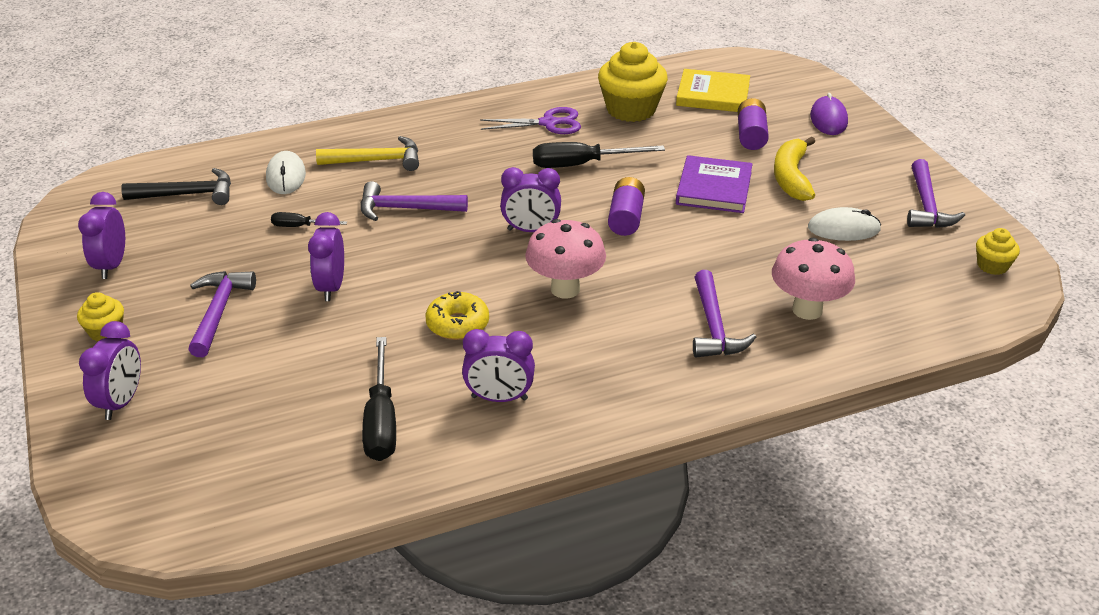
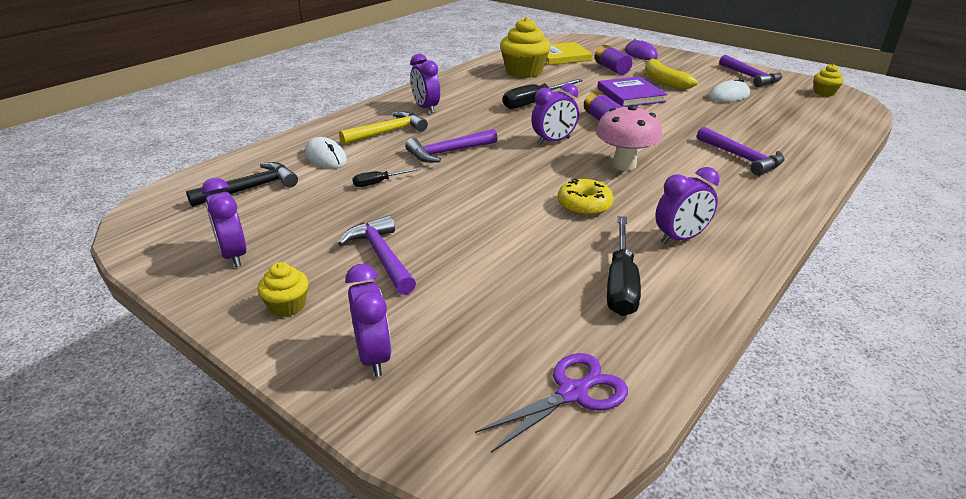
camera: 30 degrees left, 5 degrees down
(331, 287) = (456, 212): purple clock -> purple clock (426, 108)
(381, 421) = (621, 283): black screwdriver -> black screwdriver turned 45 degrees clockwise
(548, 123) = (482, 88): purple scissors -> purple scissors (572, 393)
(807, 310) = (775, 135): pink mushroom -> none

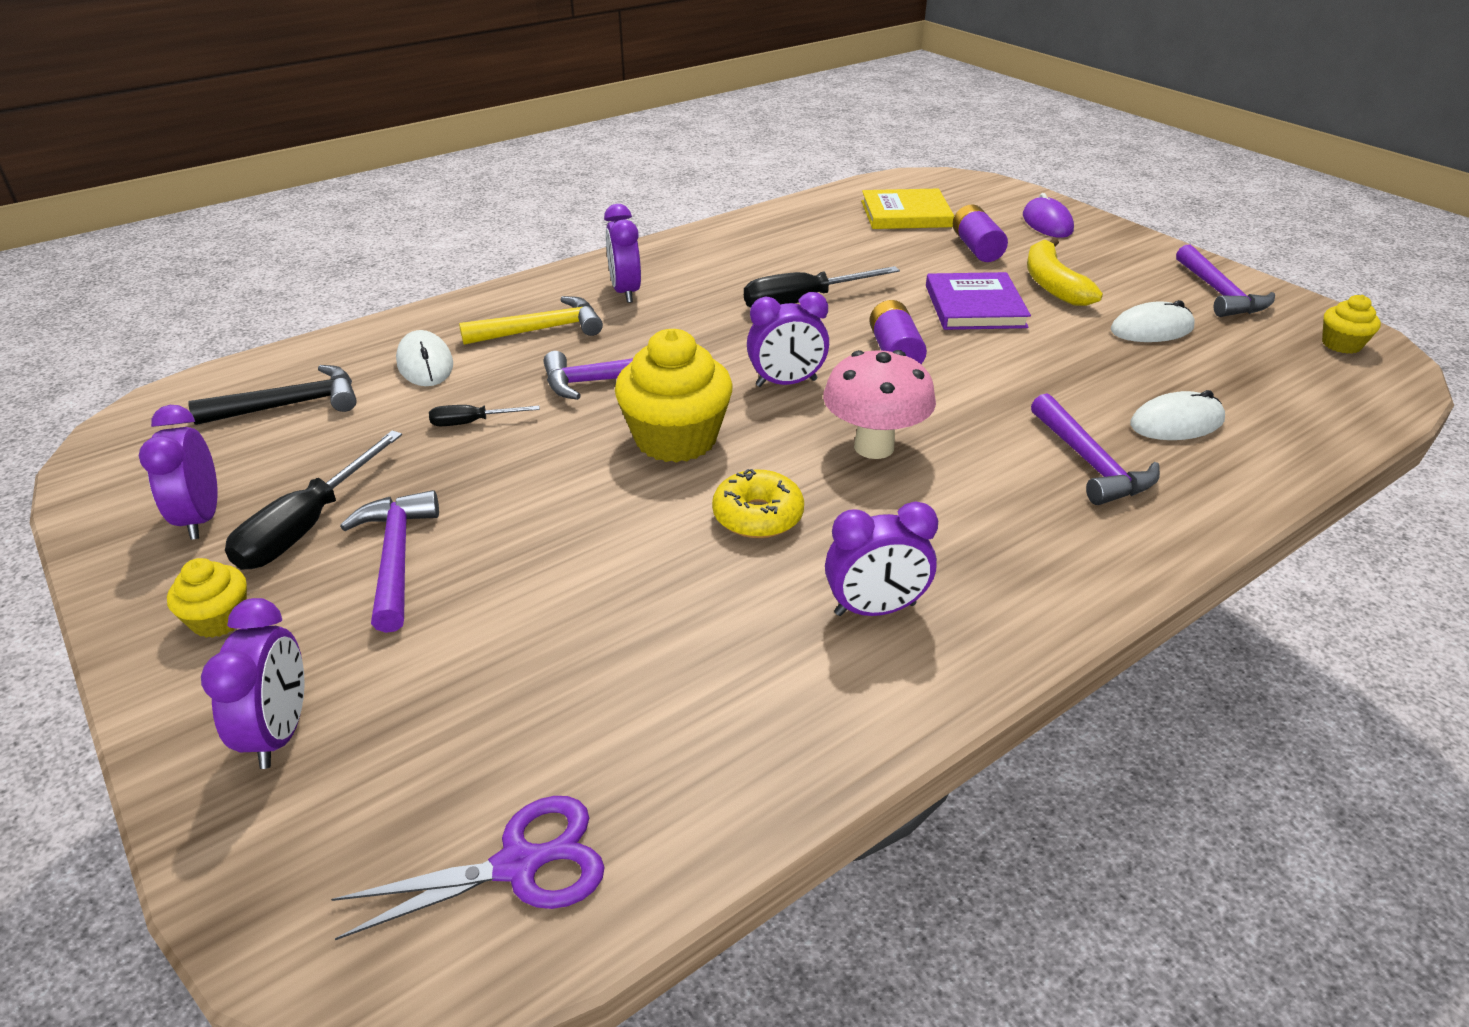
camera: 15 degrees right, 5 degrees up
(524, 72) = (824, 238): yellow cupcake -> yellow cupcake (676, 439)
(621, 283) = (721, 678): black screwdriver -> black screwdriver (307, 526)
(771, 135) = (1176, 423): none -> white mouse

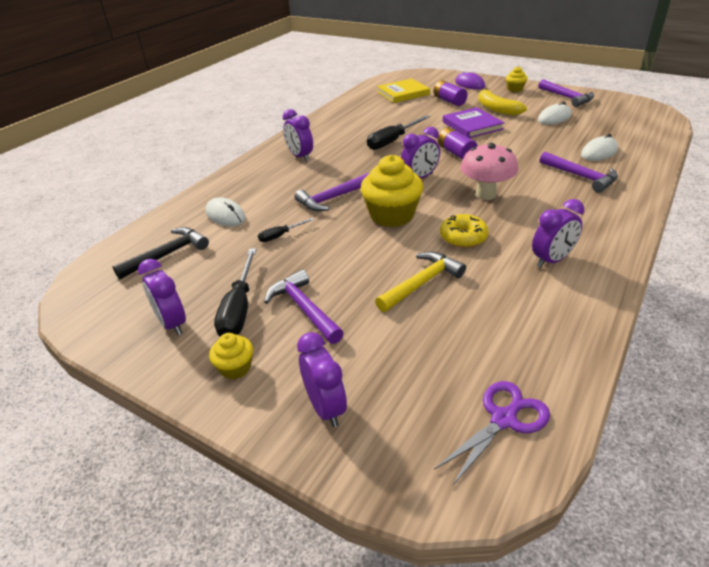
camera: 20 degrees left, 0 degrees up
(542, 330) = (273, 184): yellow hammer -> yellow hammer (421, 283)
(1341, 344) = (631, 107): yellow cupcake -> yellow cupcake (515, 89)

